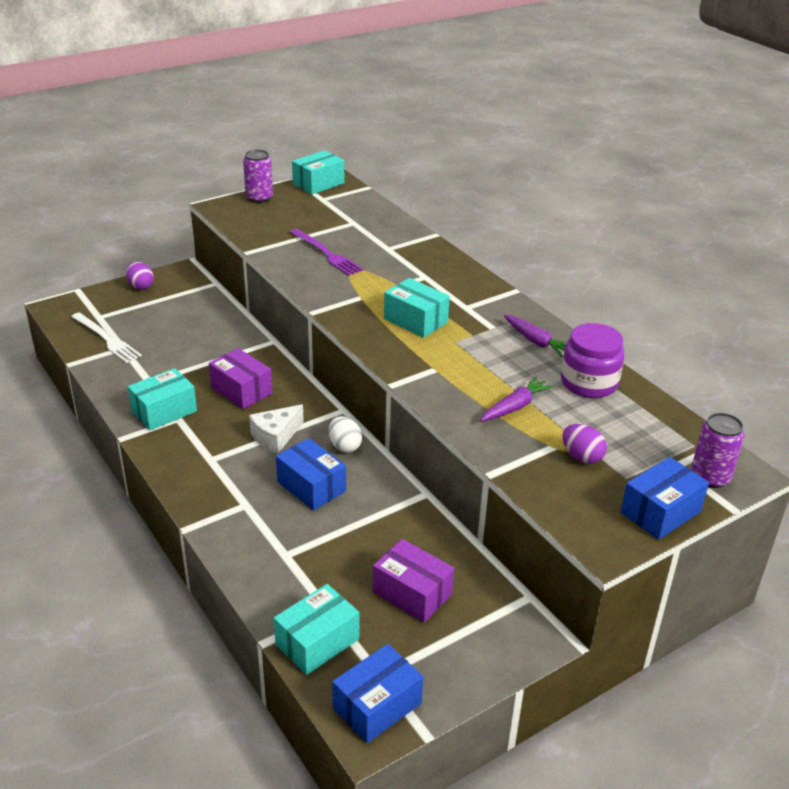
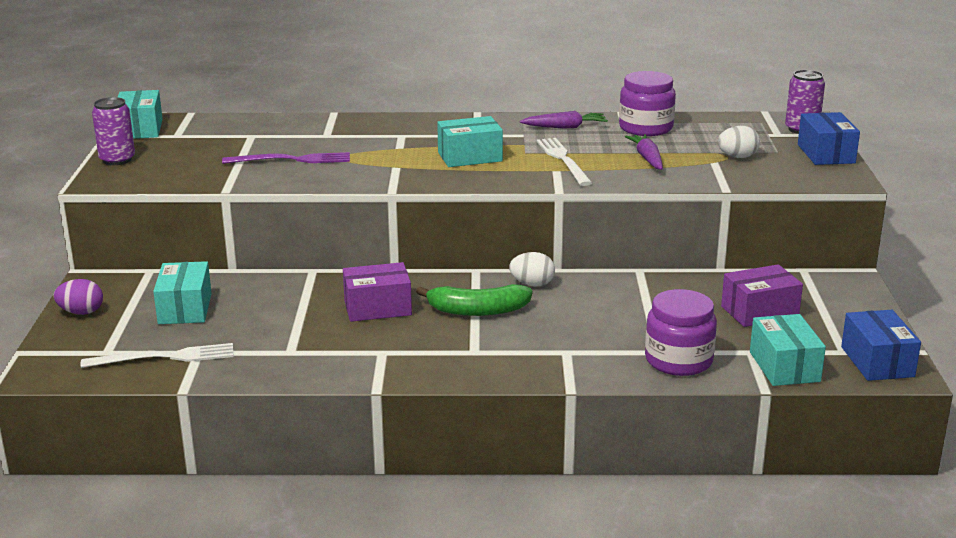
camera: 55 degrees left, 10 degrees down
(164, 411) = (358, 356): turquoise box -> turquoise box (185, 308)
(276, 436) = (477, 311): white cheese -> green banana
(278, 571) = (678, 360): none -> purple jar
(311, 486) = (574, 314): blue box -> none
(460, 365) = (563, 160): none -> white fork
(581, 457) = (737, 157): purple egg -> white egg

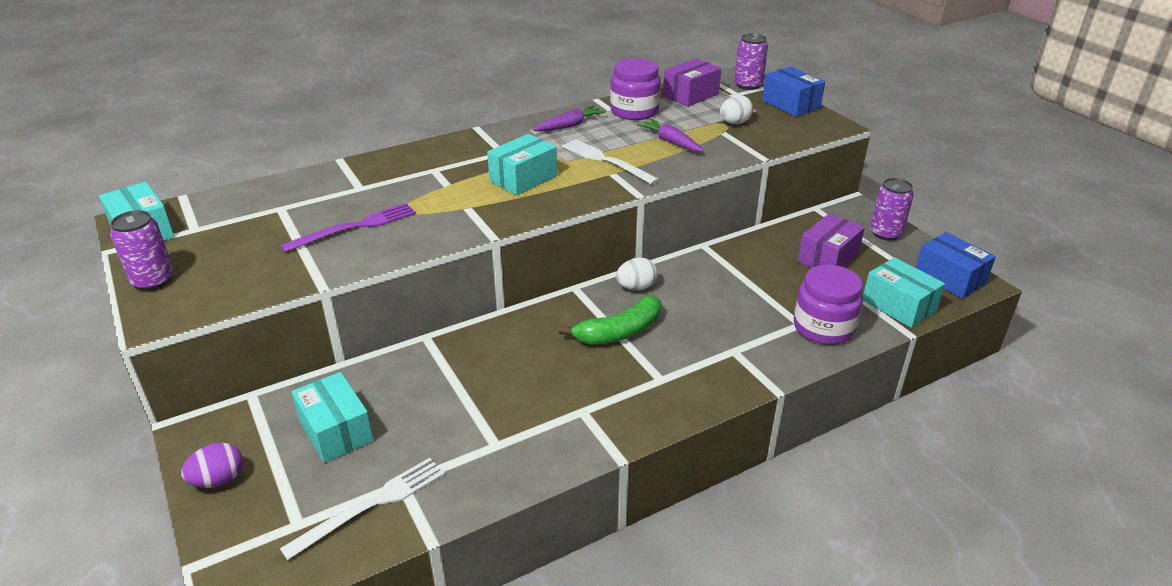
camera: 30 degrees left, 10 degrees up
(377, 308) = (529, 360): purple box -> purple box (690, 95)
(855, 309) = (885, 233): none -> purple can

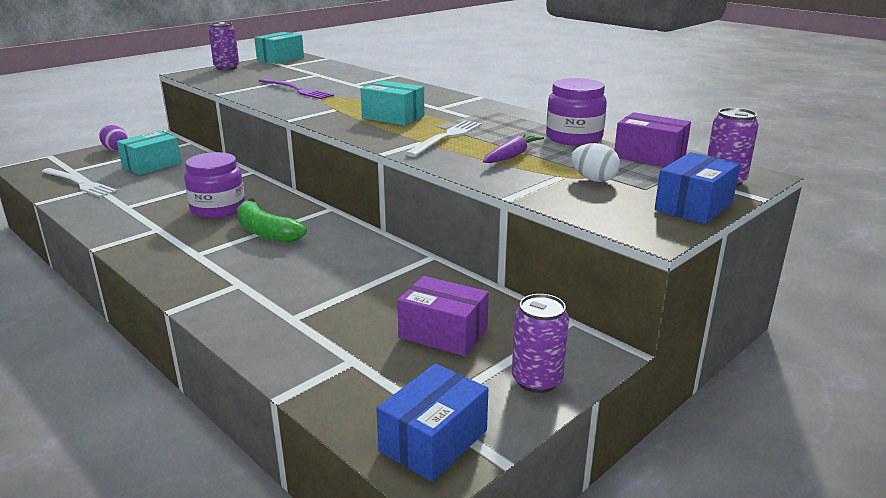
camera: 75 degrees right, 10 degrees down
(569, 126) = (512, 120): purple carrot -> none
(636, 287) = (339, 231): white egg -> none
(823, 327) = (286, 333): purple jar -> purple jar (218, 209)
(898, 306) = (344, 389): turquoise box -> none

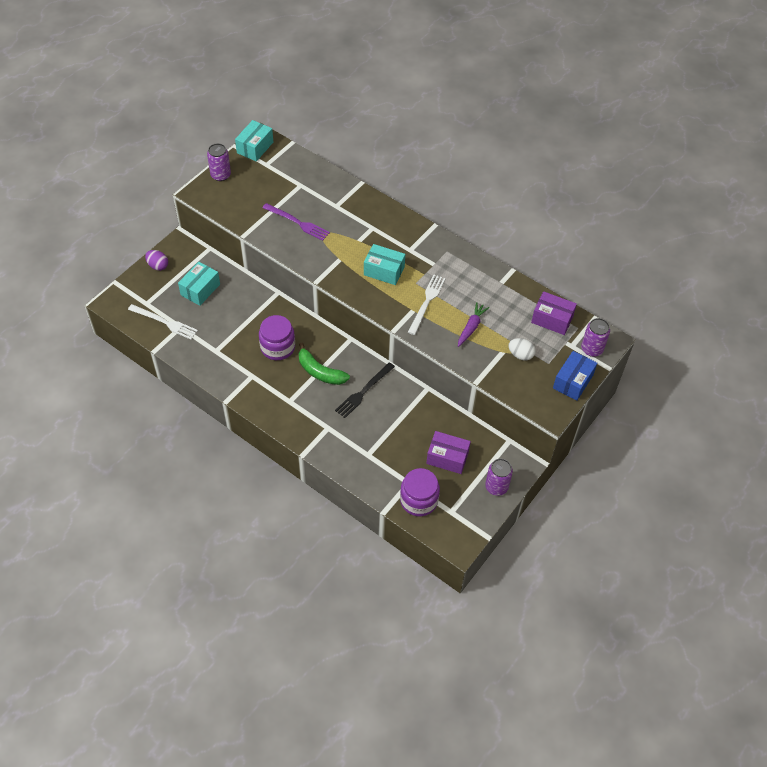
camera: 10 degrees left, 30 degrees up
(324, 253) = (364, 391): none -> black fork
(433, 441) = (457, 529): blue box -> none
(574, 138) = (506, 295): purple jar -> purple jar (419, 500)

